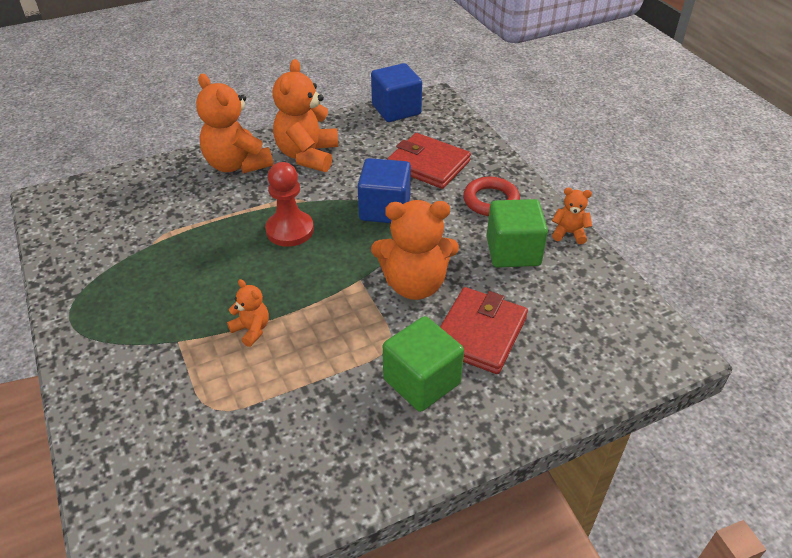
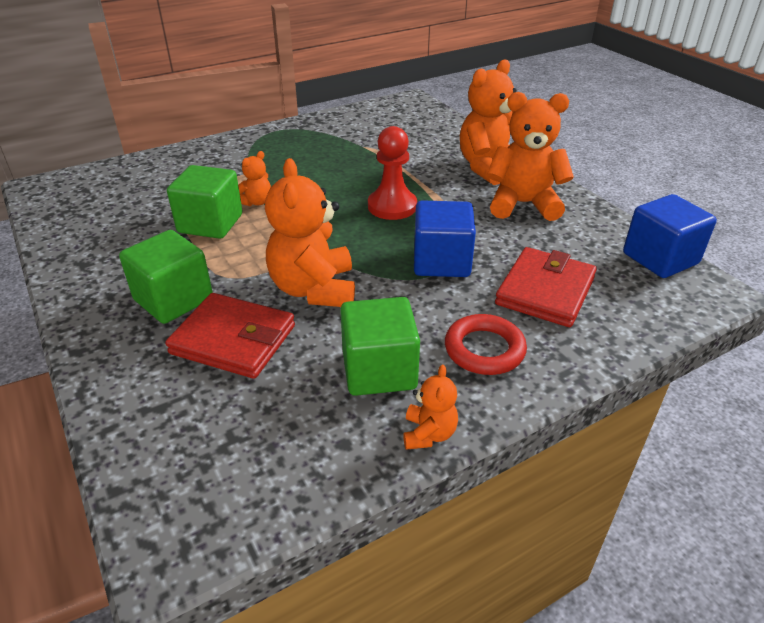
camera: 85 degrees right, 5 degrees down
(288, 366) = (210, 224): none -> green cube

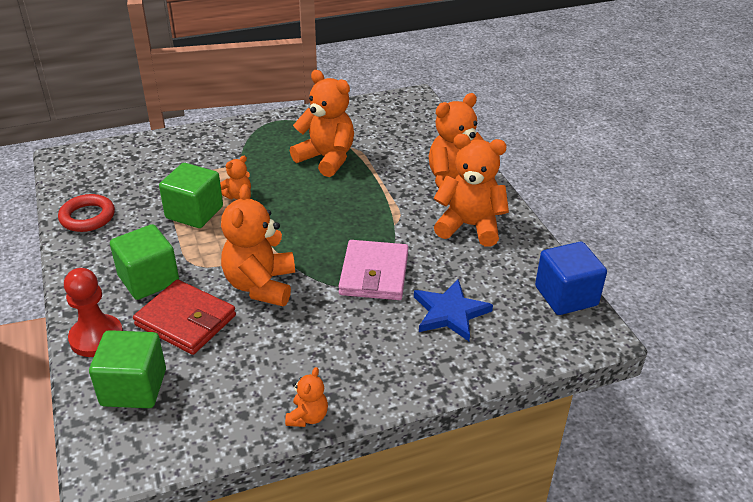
camera: 10 degrees right, 0 degrees up
(343, 159) = (326, 159): none -> orange teddy bear
(379, 370) = (288, 362): green cube -> green cube (134, 387)
(392, 206) = (352, 214): red pawn -> red pawn (96, 337)
(441, 262) = (374, 274): blue cube -> pink wallet
(484, 349) = (377, 357): red ring -> red ring (87, 217)
(545, 291) = (450, 313): red wallet -> blue star

